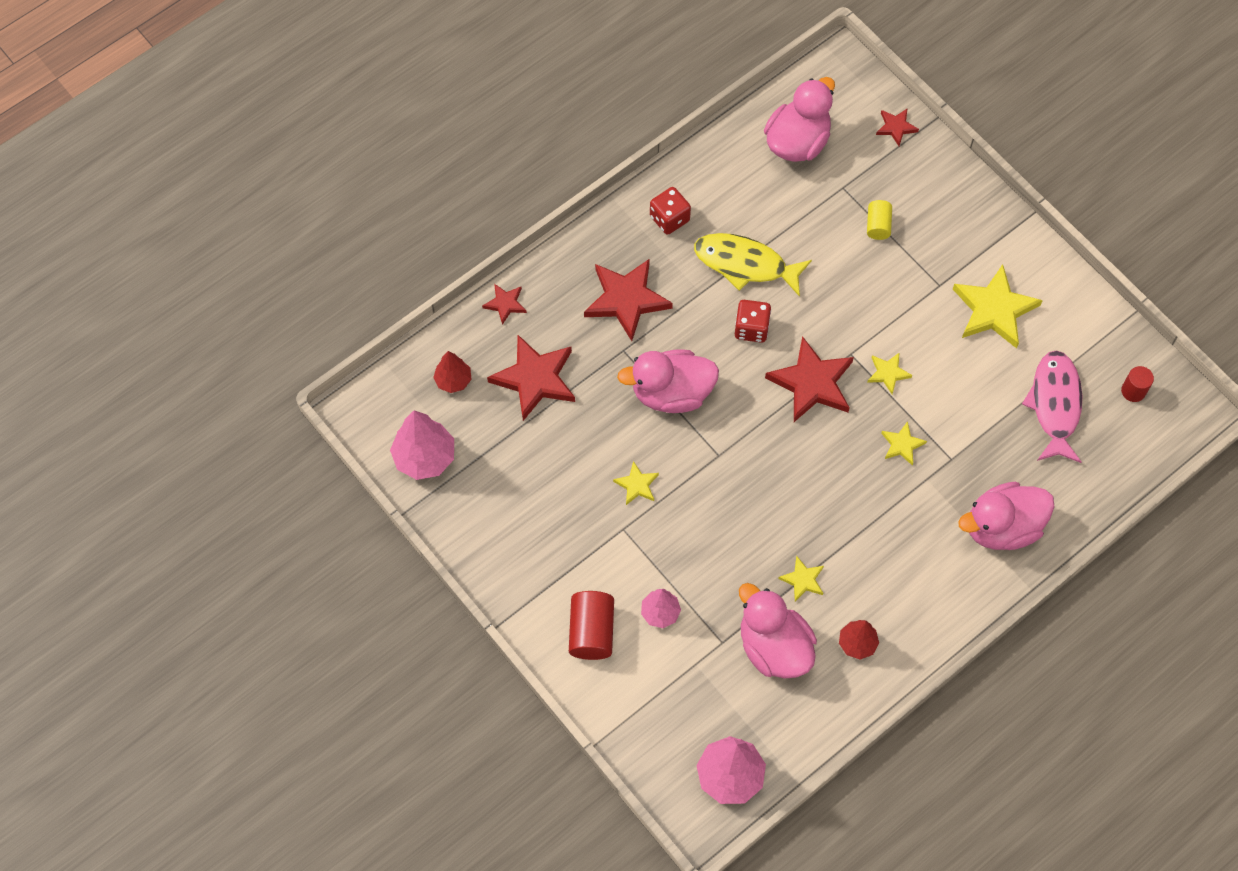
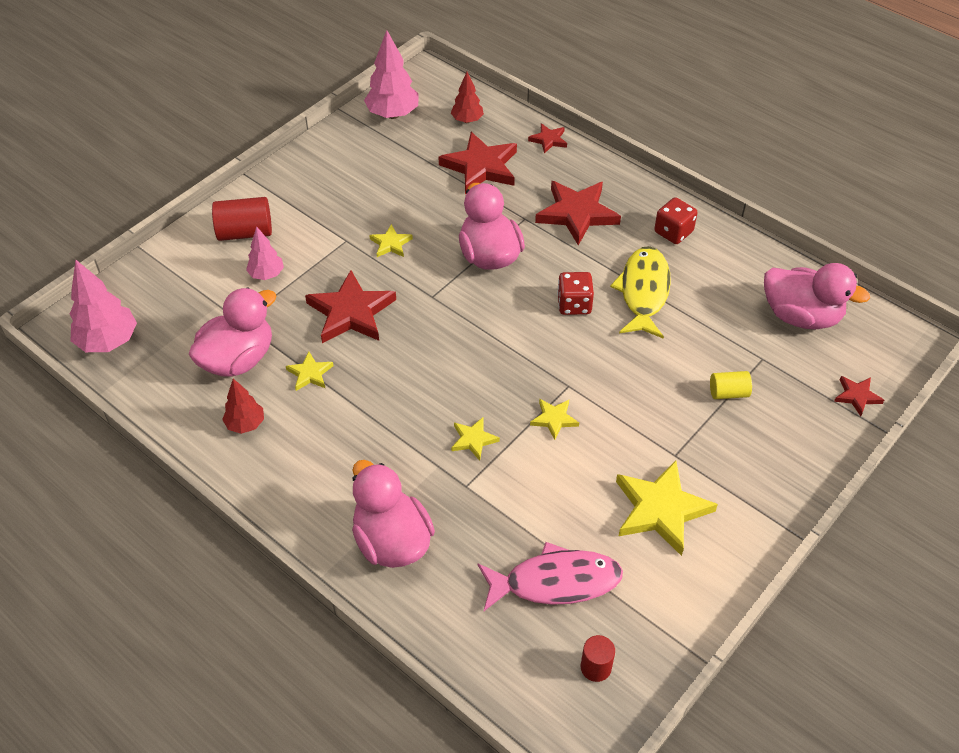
camera: 80 degrees right, 15 degrees down
(812, 383) = (526, 357): red star -> red star (351, 312)

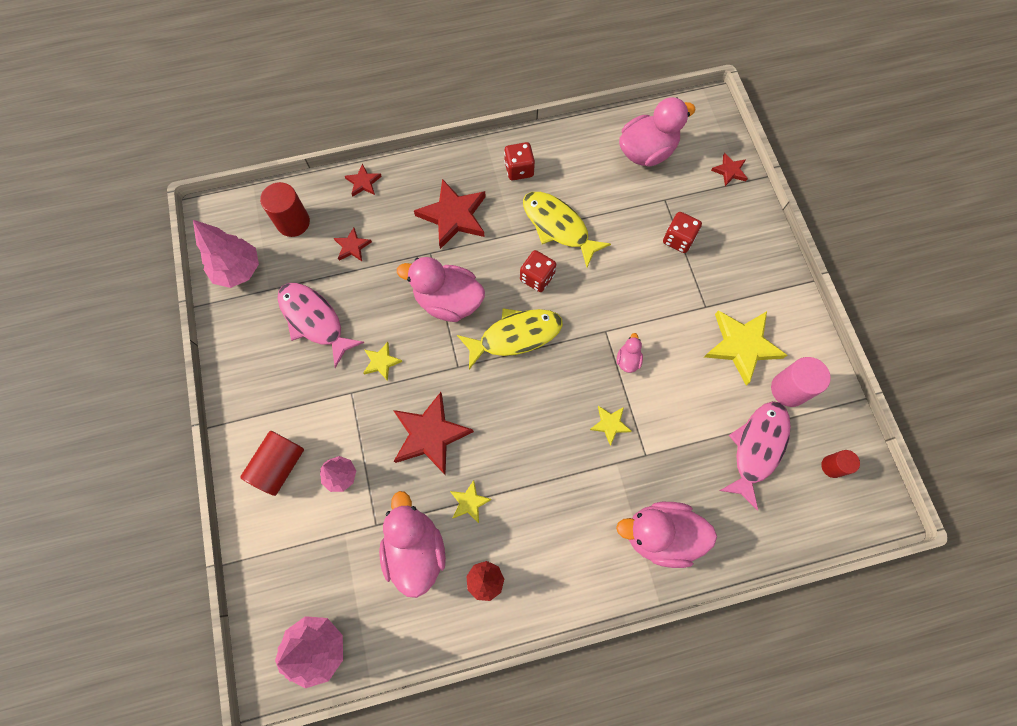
camera: 55 degrees left, 20 degrees up
(390, 182) = (314, 320): none -> pink fish
(467, 120) = (293, 222): red tree -> red cylinder
(481, 167) = (352, 246): red star -> red star, size x0.50
(499, 320) = (515, 336): none -> yellow fish
(554, 419) = (628, 360): yellow star -> pink duck
(650, 579) = (788, 389): none -> pink cylinder
(728, 393) = (678, 239): yellow cylinder -> red dice

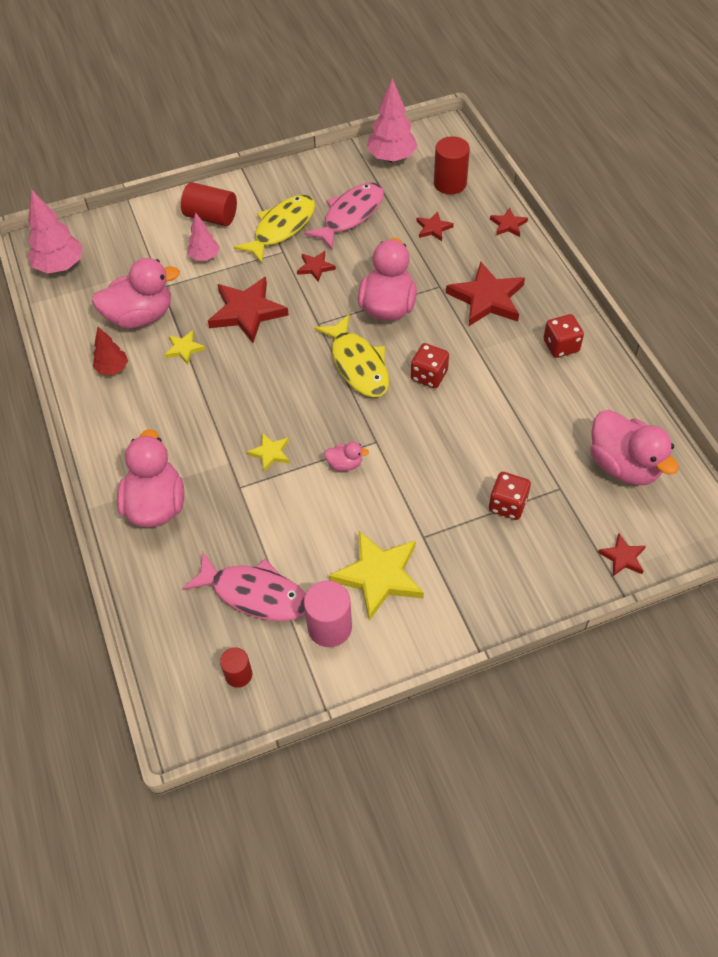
camera: 85 degrees right, 15 degrees down
(381, 362) = (315, 267): yellow star -> red star
(558, 226) = (496, 388): yellow fish -> yellow fish (281, 228)

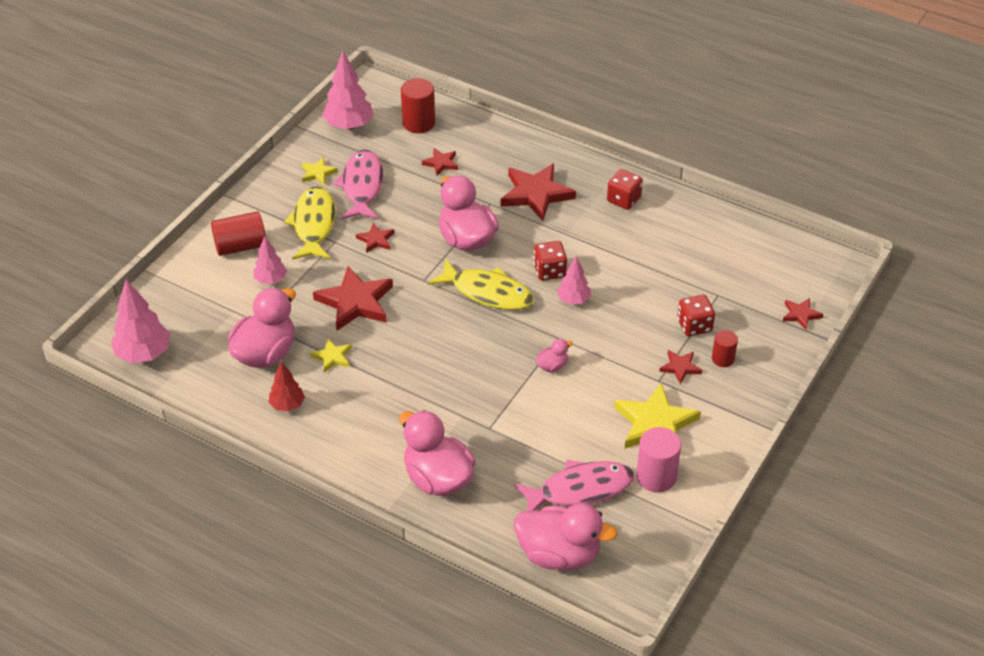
camera: 40 degrees left, 10 degrees down
(238, 675) = (625, 547): red cylinder -> red cylinder (723, 359)
(270, 453) = (487, 391): yellow star -> yellow star (318, 173)
(423, 414) = (573, 300): none -> pink tree
(508, 225) = (497, 132): red star -> red star (680, 367)
(623, 465) = (744, 256): pink duck -> pink duck (559, 554)

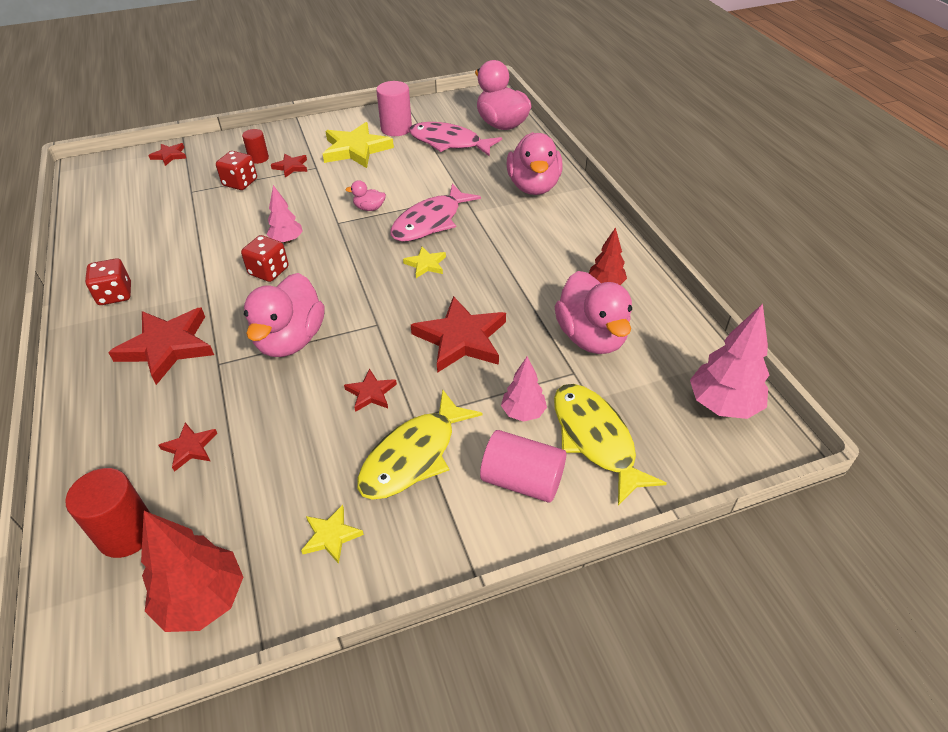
camera: 140 degrees left, 0 degrees up
(240, 246) = (522, 480): red cylinder -> pink cylinder
(265, 353) = (591, 337): pink duck -> pink duck turned 90 degrees counterclockwise
(332, 357) = (531, 301): yellow star -> yellow star (426, 264)
(349, 125) = (203, 600): pink tree -> red tree
(362, 186) = (306, 475): pink fish -> pink fish (430, 222)
(487, 292) = (340, 282): yellow fish -> yellow fish (595, 439)

